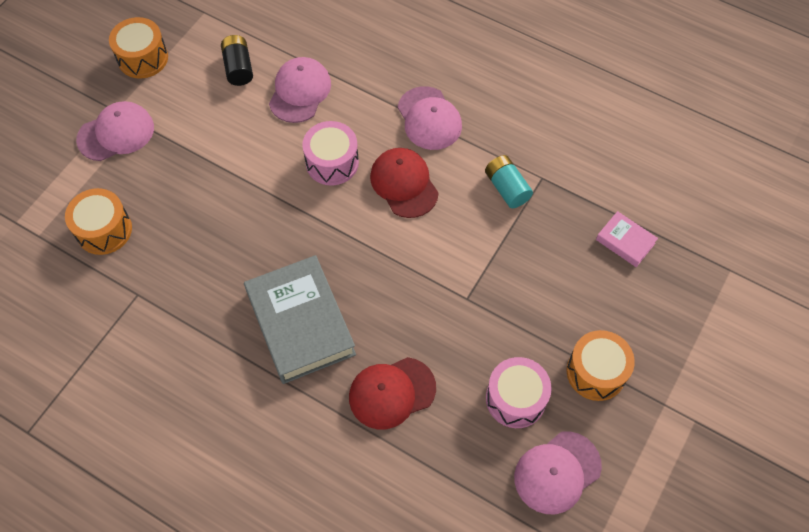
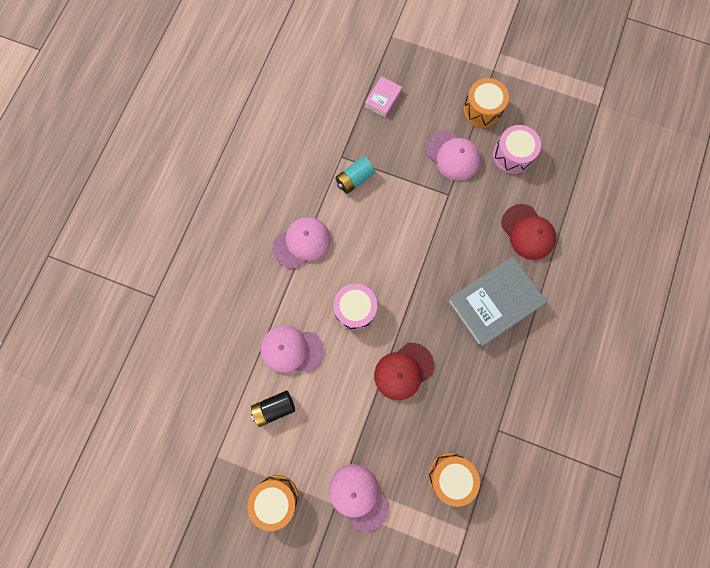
camera: 100 degrees left, 15 degrees up
(404, 184) = (364, 252): red cap -> red cap (403, 371)
(557, 472) = (553, 126): pink cap -> pink cap (452, 155)

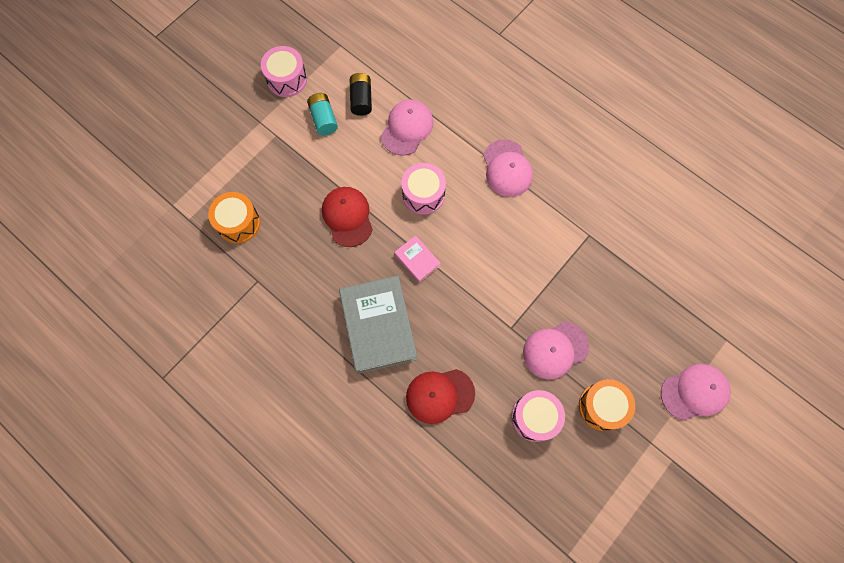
camera: 110 degrees right, 5 degrees down
(276, 498) = (287, 79): orange drum -> pink drum
(354, 179) = (559, 239): turquoise battery -> turquoise battery (323, 119)
(358, 496) = (258, 142): pink cap -> pink cap (694, 392)
(383, 99) = (646, 301): pink book -> pink book (417, 260)

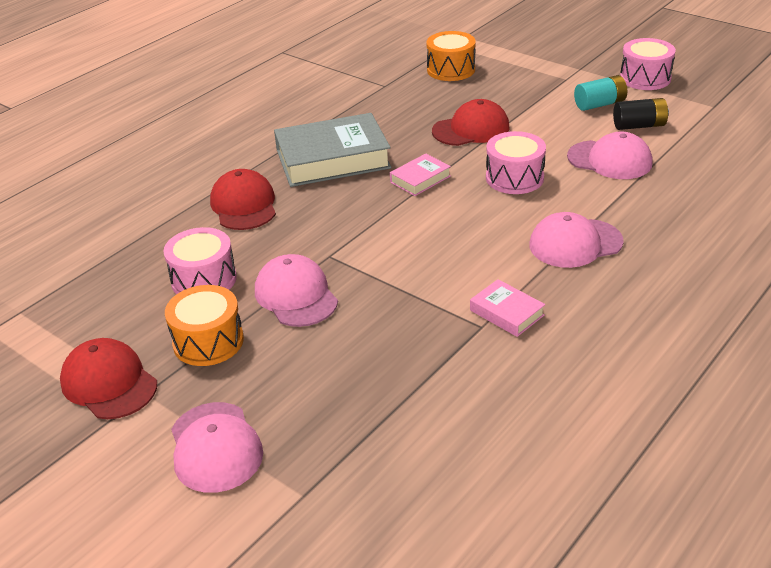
camera: 90 degrees right, 35 degrees down
(576, 219) = (506, 313): none -> pink book
(642, 469) = (109, 383): none -> red cap

